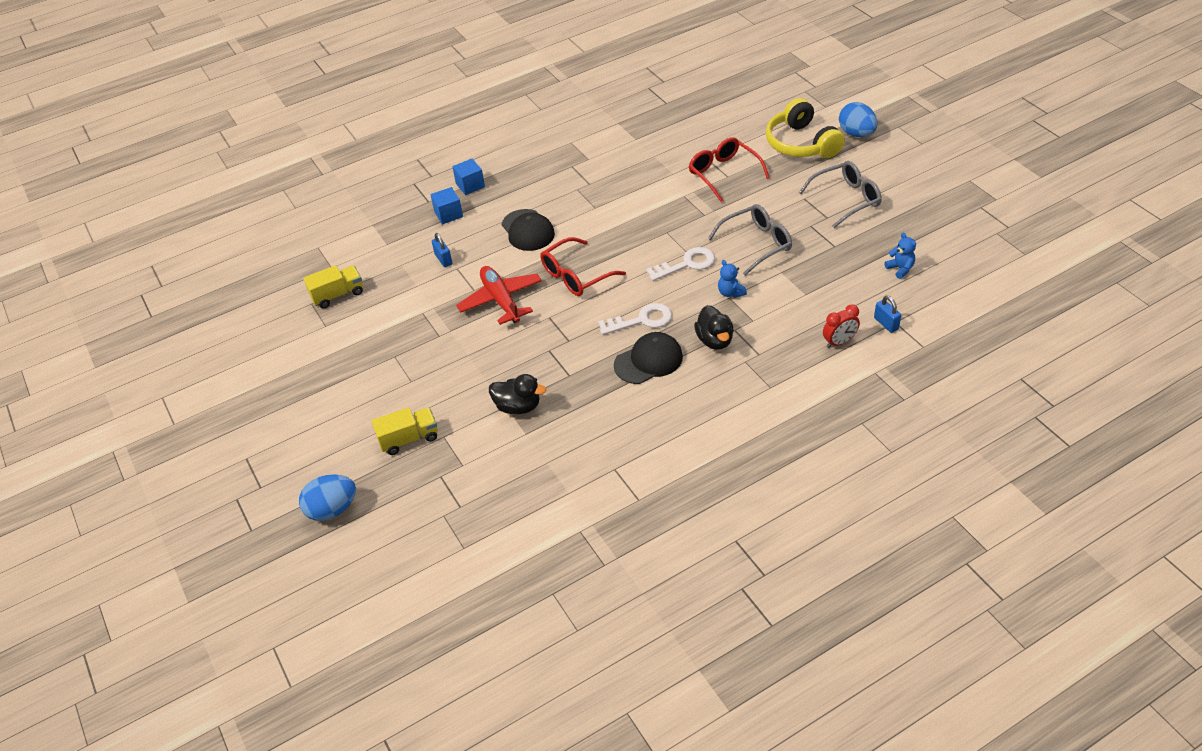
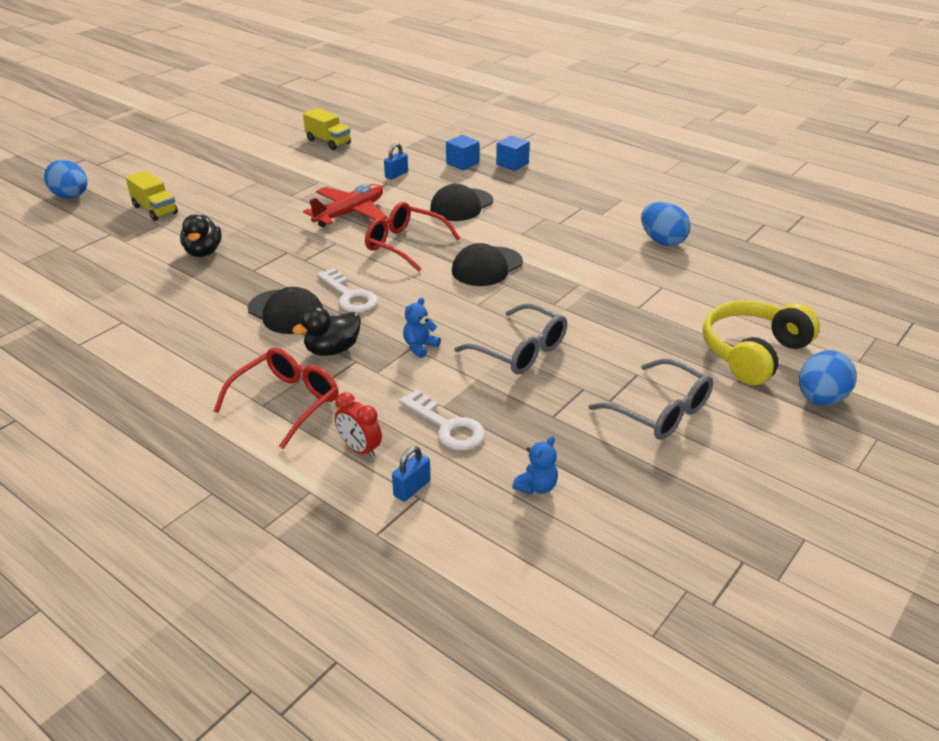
camera: 65 degrees right, 10 degrees down
(636, 236) = (487, 267): none -> black cap
(646, 140) = (662, 241): none -> blue egg
(686, 264) = (456, 307): white key -> white key (447, 426)
(723, 173) = (641, 303): red glasses -> red glasses (287, 402)

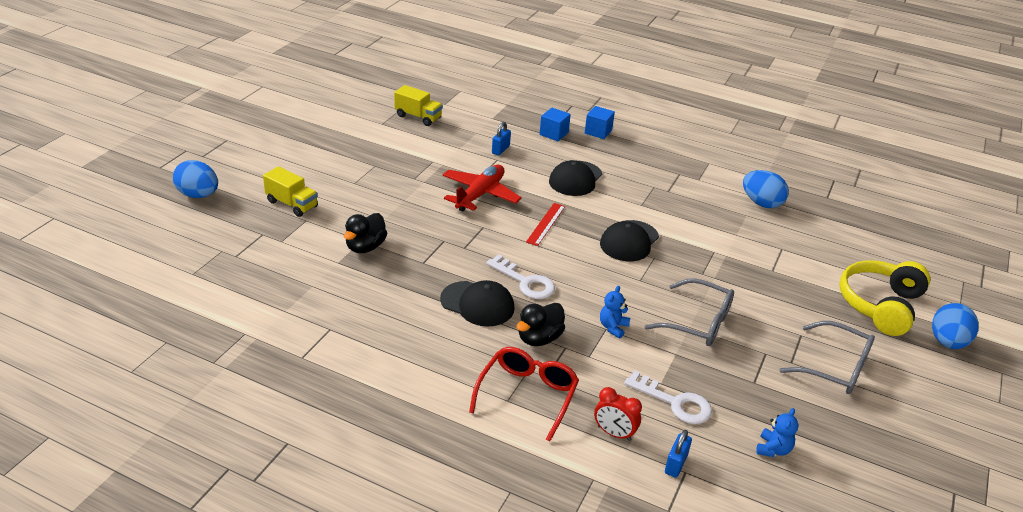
camera: 15 degrees left, 0 degrees up
(203, 252) = (365, 247): black duck -> black duck turned 45 degrees clockwise
(404, 244) = (546, 224): red glasses -> red ruler

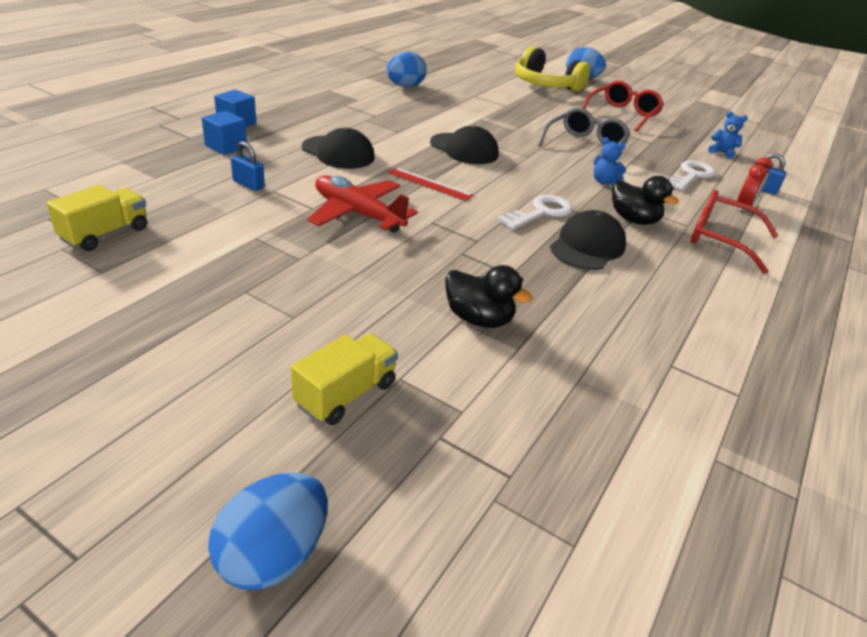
camera: 85 degrees left, 0 degrees up
(835, 368) = (623, 114): grey glasses -> red glasses

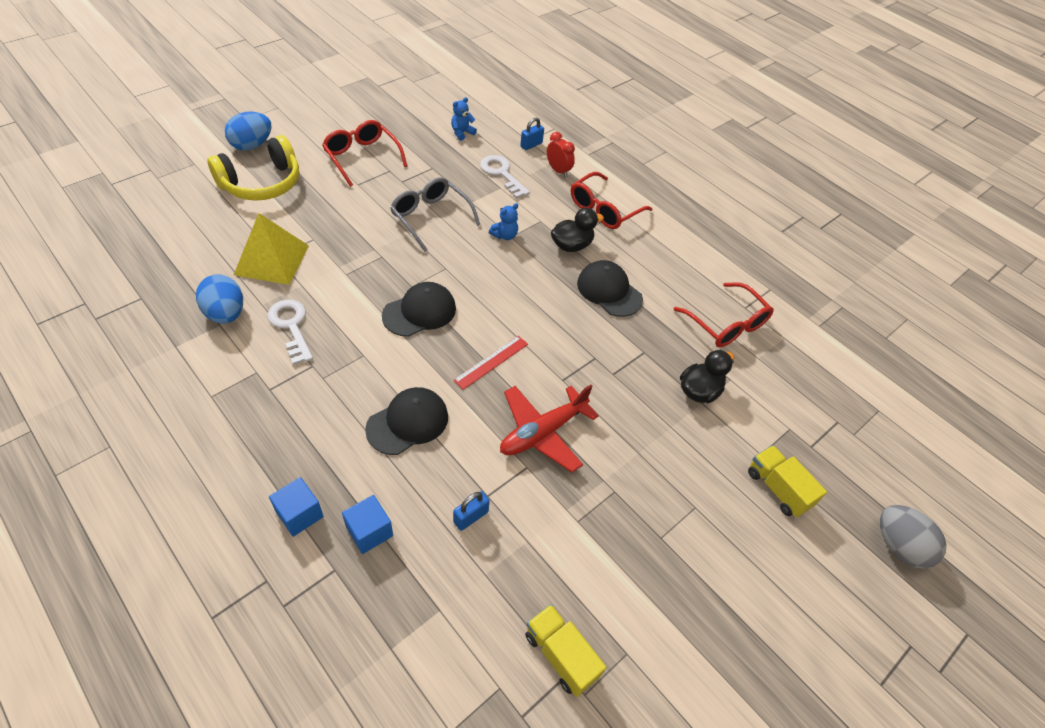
camera: 75 degrees left, 15 degrees up
(273, 555) = (898, 546): blue egg -> grey egg
(470, 95) = (272, 260): none -> yellow pyramid
(541, 212) = (554, 299): white key -> white key (291, 327)
(619, 345) = (727, 324): none -> red glasses

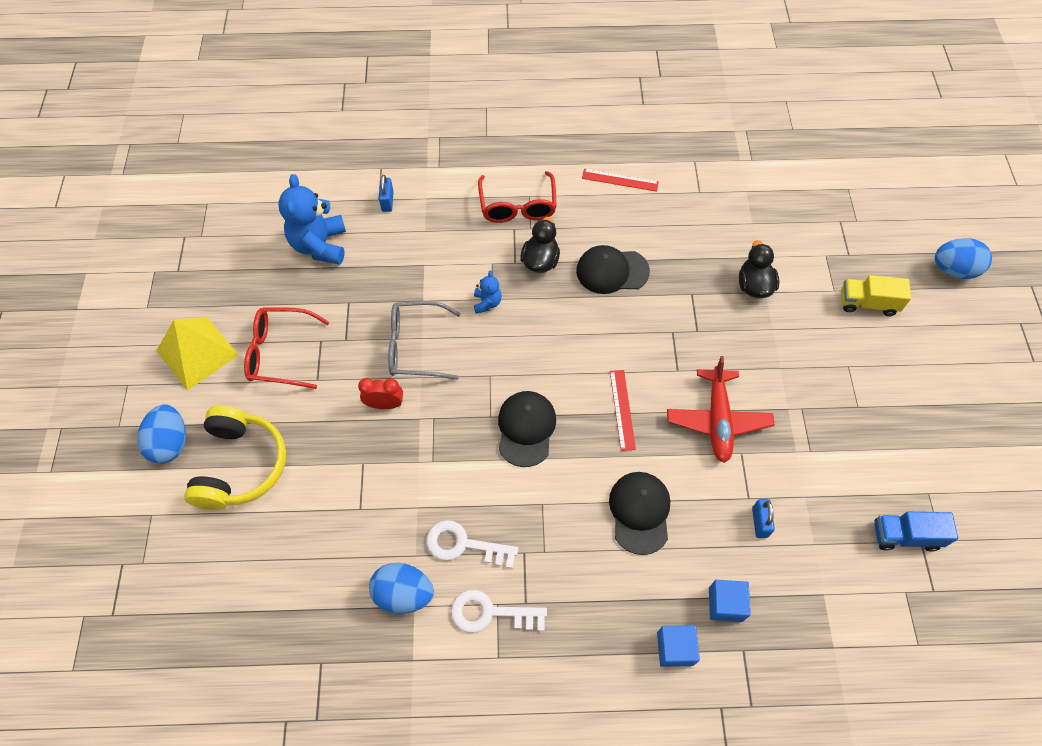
camera: 45 degrees left, 10 degrees up
(272, 260) = (362, 515): yellow pyramid -> yellow pyramid (197, 353)
(462, 133) = (320, 245): blue teddy bear -> blue teddy bear, size x2.04
(502, 174) = (406, 252): white key -> white key (490, 613)
(558, 171) = (440, 205): red clock -> red clock (385, 404)
(561, 655) = (905, 536): yellow truck -> blue truck
(696, 253) = (620, 180): none -> red ruler
(727, 324) = (706, 217): red glasses -> none
(898, 546) = (953, 270): grey egg -> blue egg

